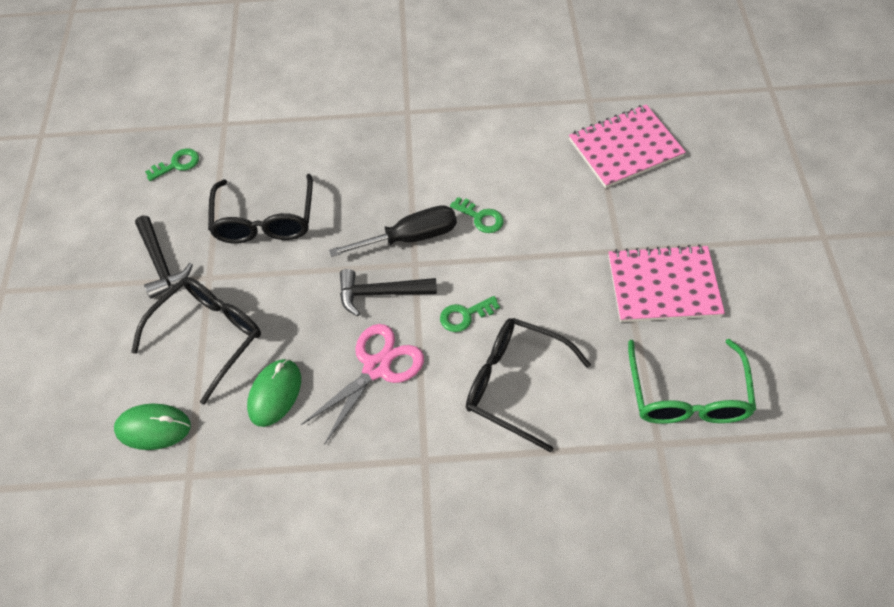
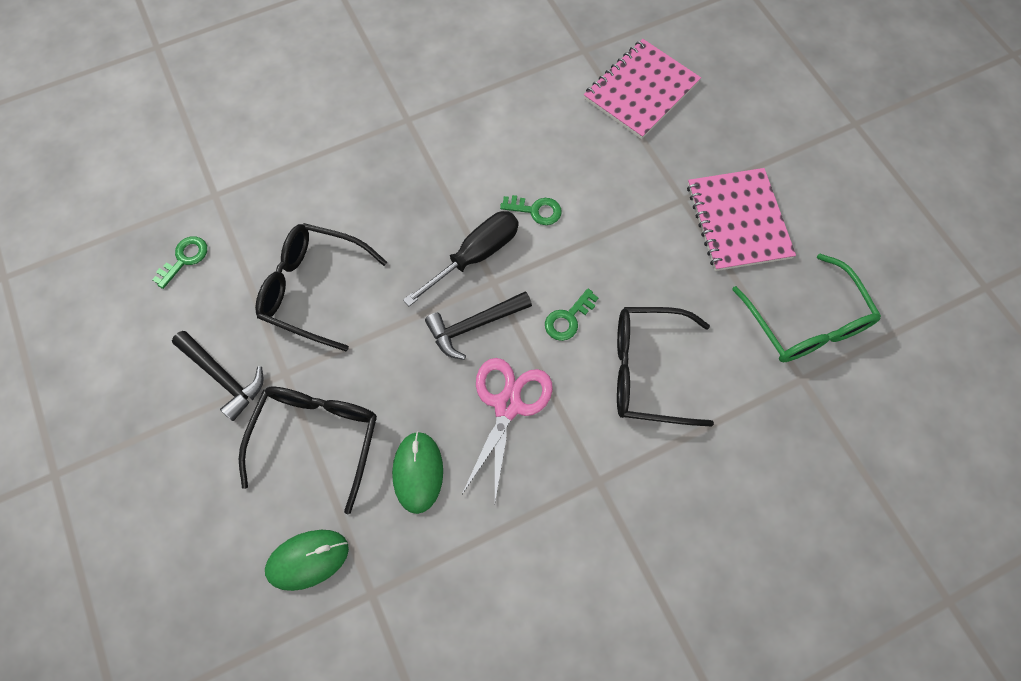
camera: 25 degrees left, 10 degrees up
(265, 220) = (314, 289): black glasses -> black glasses turned 135 degrees clockwise
(663, 285) = (738, 221): pink notebook -> pink notebook turned 75 degrees counterclockwise

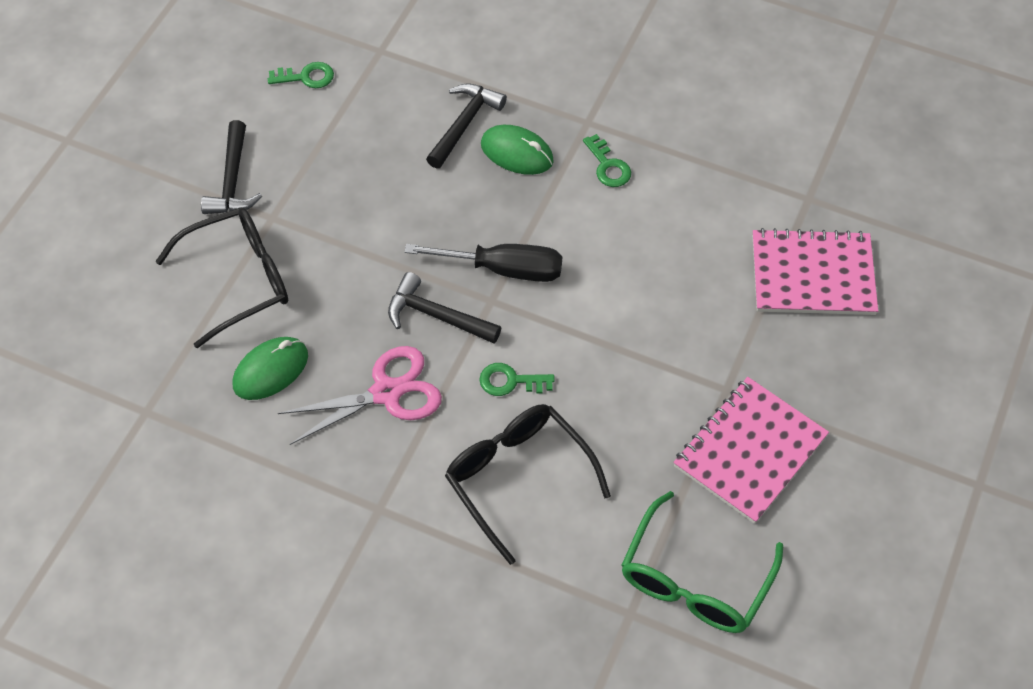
camera: 50 degrees right, 10 degrees down
(308, 559) = (137, 348): green mouse -> green mouse (517, 153)
(314, 289) = (362, 180): black glasses -> none
(333, 190) = (464, 124): none -> black hammer
(536, 210) = (594, 282): green key -> green key (608, 166)

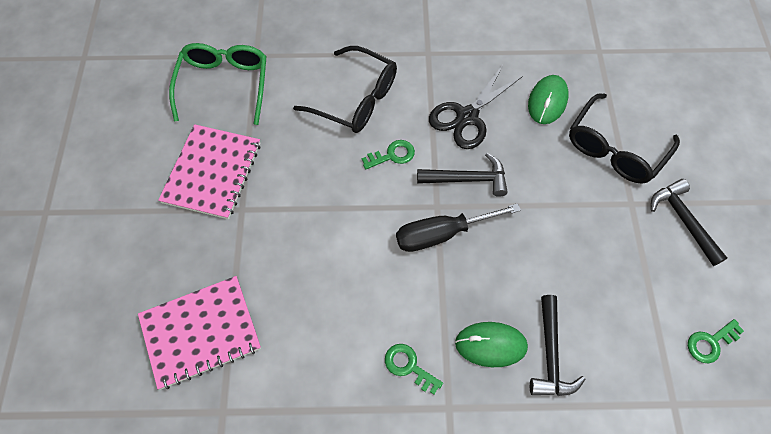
camera: 155 degrees right, 5 degrees up
(386, 392) = (467, 116): pink scissors -> black scissors

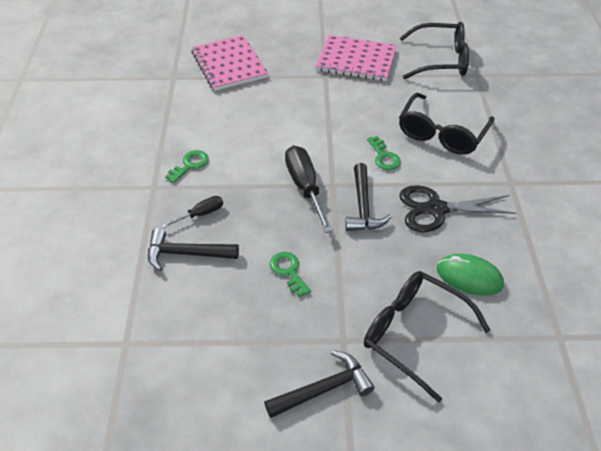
camera: 90 degrees right, 15 degrees down
(224, 85) = (440, 60): green glasses -> black glasses
(467, 116) = (436, 209): black scissors -> black scissors turned 45 degrees counterclockwise
(490, 345) = (200, 214): green mouse -> black screwdriver
(710, 343) = (180, 388): green key -> green key (288, 271)

